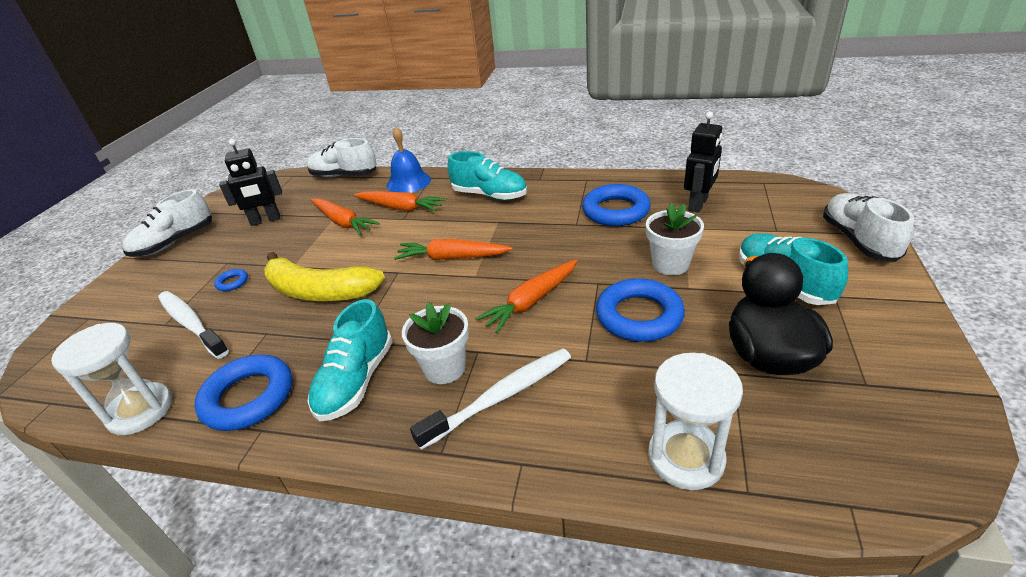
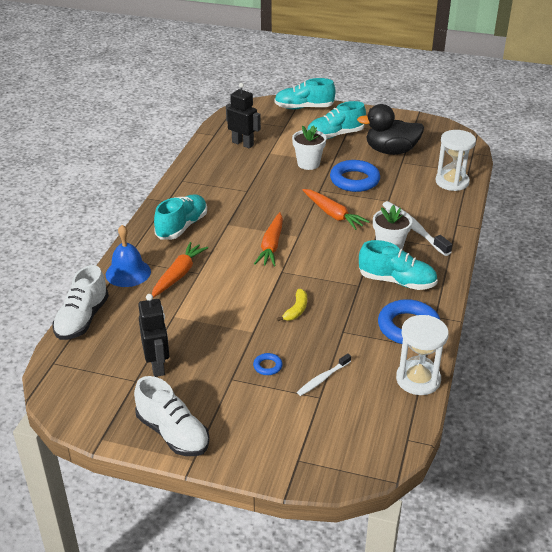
camera: 90 degrees left, 0 degrees up
(191, 324) = (323, 378): white toothbrush -> white toothbrush, size x0.58
(319, 291) = (296, 310): yellow banana -> yellow banana, size x0.45
(343, 222) = (188, 309): orange carrot -> none
(615, 211) = (236, 174): blue ring -> none
(858, 240) = (304, 108): white shoe -> turquoise shoe

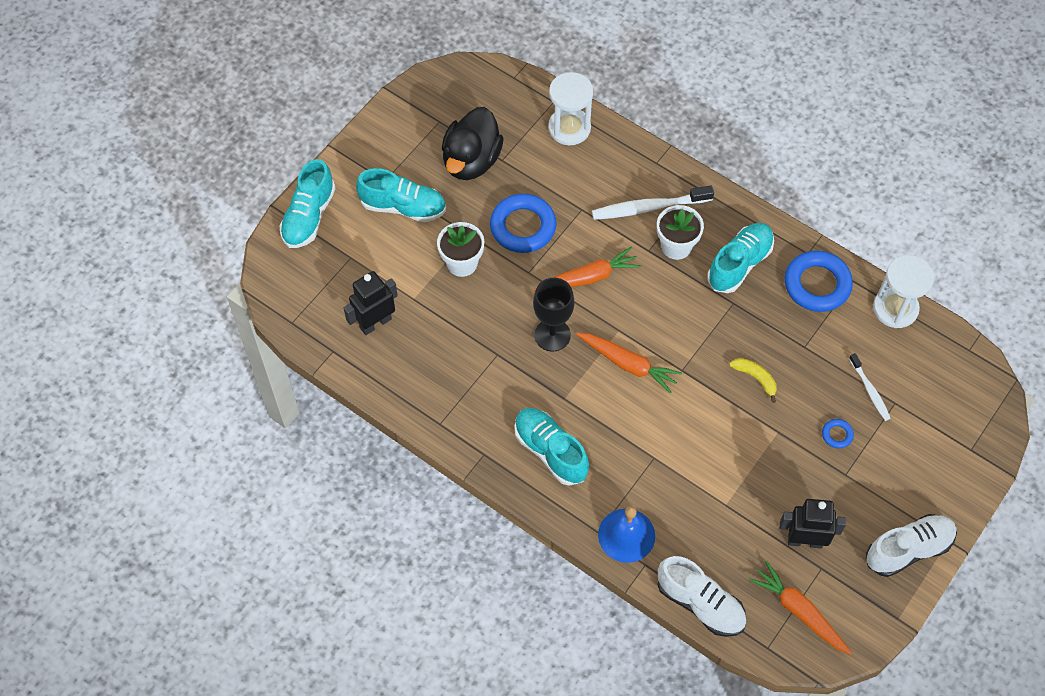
camera: 70 degrees left, 25 degrees up
(178, 275) = (650, 480): orange carrot -> orange carrot (799, 611)
(275, 209) = (552, 335): none -> black goblet
(335, 135) = (403, 207): turquoise shoe -> turquoise shoe turned 75 degrees counterclockwise

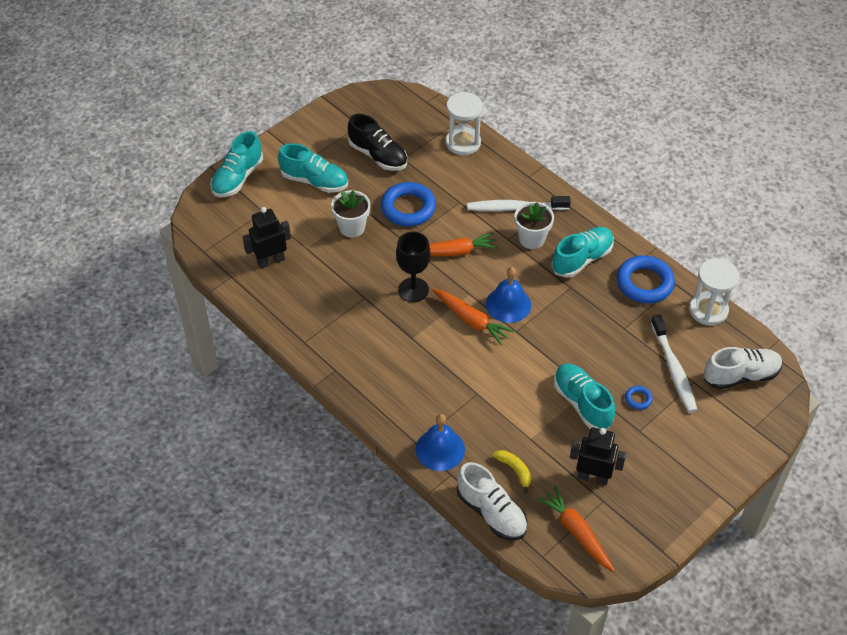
camera: 10 degrees right, 10 degrees down
(471, 161) = (378, 156): black duck -> black shoe
(550, 451) = (391, 376): turquoise shoe -> turquoise shoe (582, 403)
(666, 337) = (508, 304): none -> blue bell
(755, 378) = (577, 346): yellow banana -> yellow banana (515, 470)
(870, 390) = (673, 369): white toothbrush -> white toothbrush, size x1.73
(908, 549) = (682, 498): white shoe -> white shoe (740, 376)

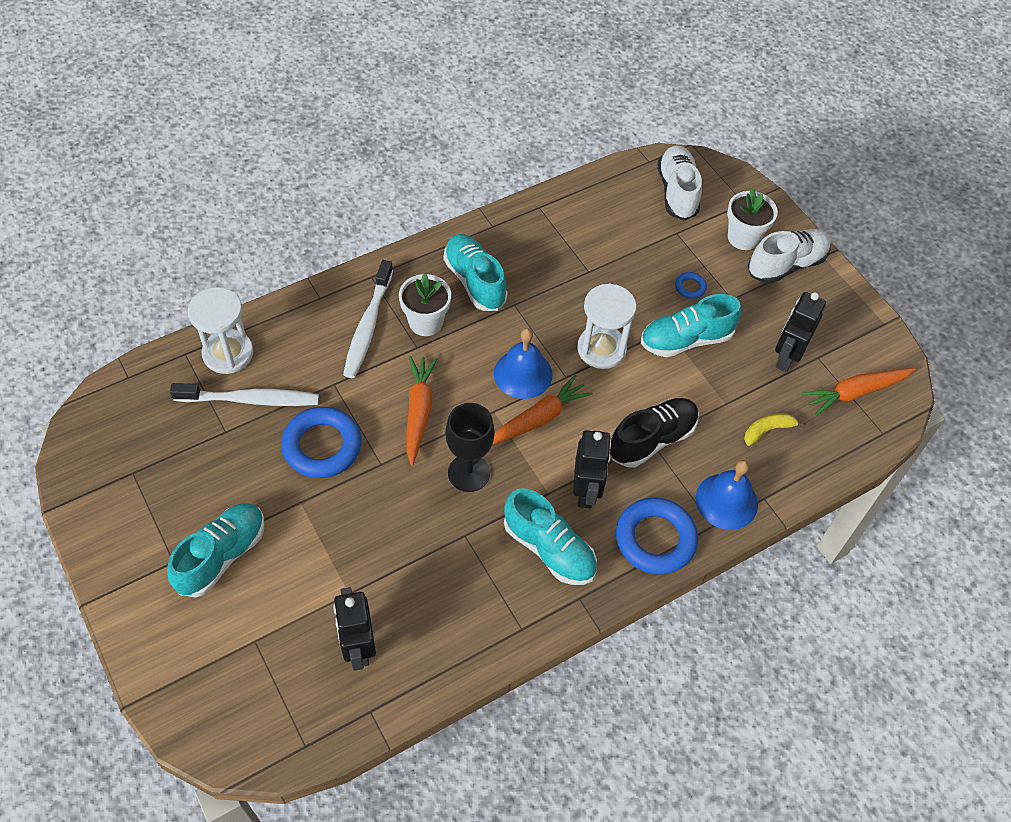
camera: 80 degrees left, 5 degrees up
(237, 178) = (168, 667): turquoise shoe -> turquoise shoe (549, 549)
(352, 227) = (332, 524): white flower pot -> white flower pot (743, 238)
(378, 156) = (206, 461): black shoe -> black shoe (652, 439)
(420, 360) = (586, 491): none -> black robot
(491, 512) = (821, 468): white shoe -> white shoe (786, 265)
(644, 283) = (529, 234): blue ring -> blue ring (655, 539)
(673, 369) = (656, 244): white toothbrush -> white toothbrush (250, 400)
(708, 310) = (583, 191): white hourglass -> white hourglass (601, 349)

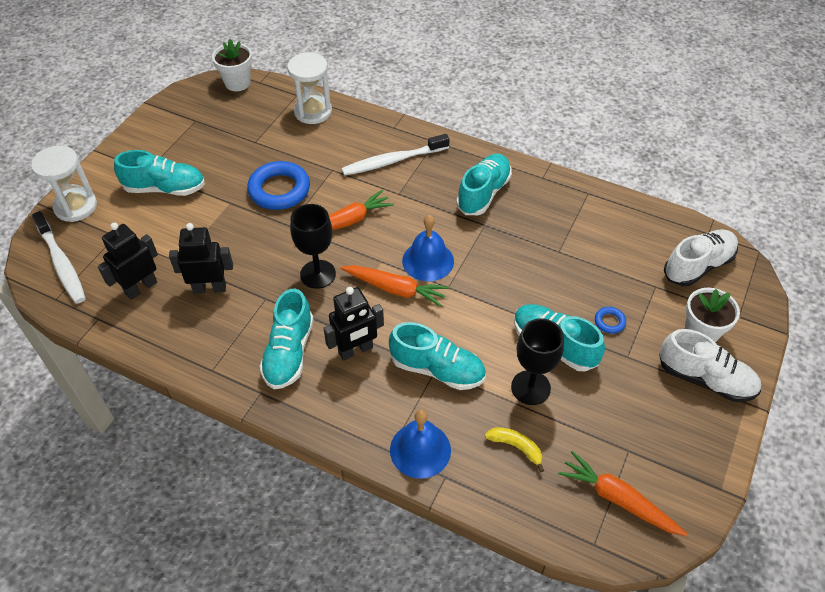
camera: 60 degrees right, 5 degrees down
(250, 400) = (287, 139): white toothbrush -> white toothbrush (61, 263)
(426, 322) = (423, 187): white flower pot -> white flower pot (237, 83)
(601, 349) = (493, 295): white hourglass -> white hourglass (76, 206)
(652, 439) = (437, 369): black shoe -> turquoise shoe
(655, 539) = (346, 416): blue ring -> none
(717, 384) = (530, 387): none -> black goblet
(786, 358) = (605, 425): black robot -> black robot (210, 288)

